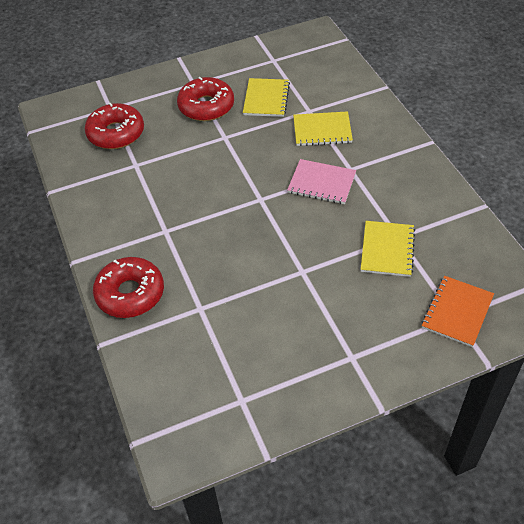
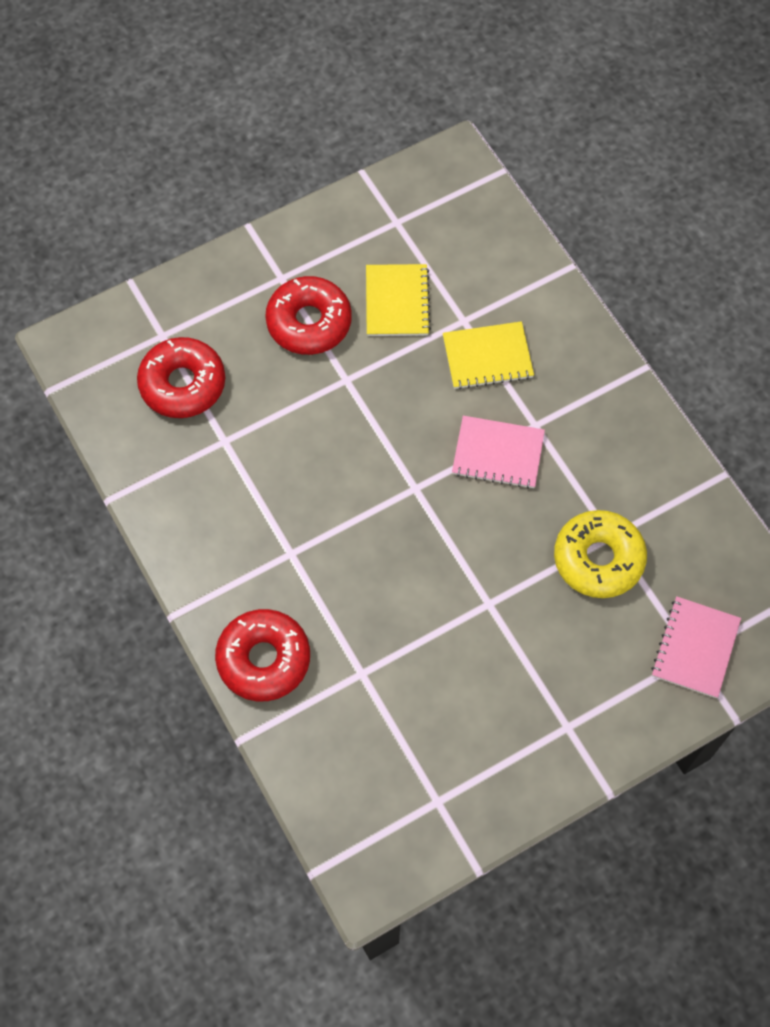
camera: 10 degrees left, 15 degrees up
(387, 250) = (598, 559): yellow notebook -> yellow donut
(457, 312) = (695, 648): orange notebook -> pink notebook

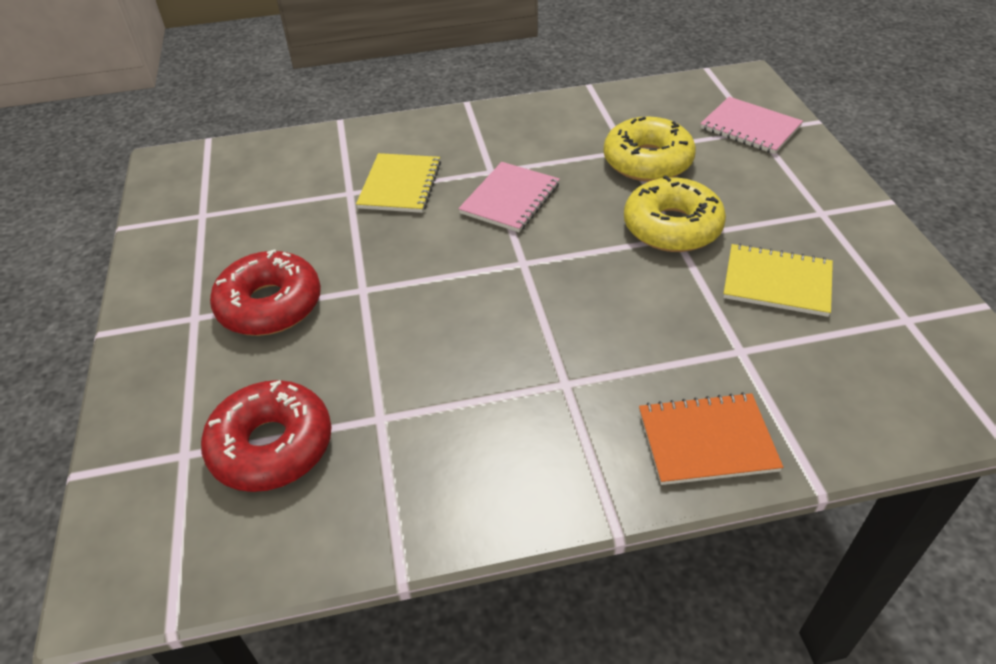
camera: 70 degrees left, 20 degrees down
(264, 659) = (707, 441): red donut -> orange notebook
(397, 302) = (295, 232): yellow notebook -> yellow notebook (777, 282)
(501, 598) = (672, 227): none -> yellow donut

